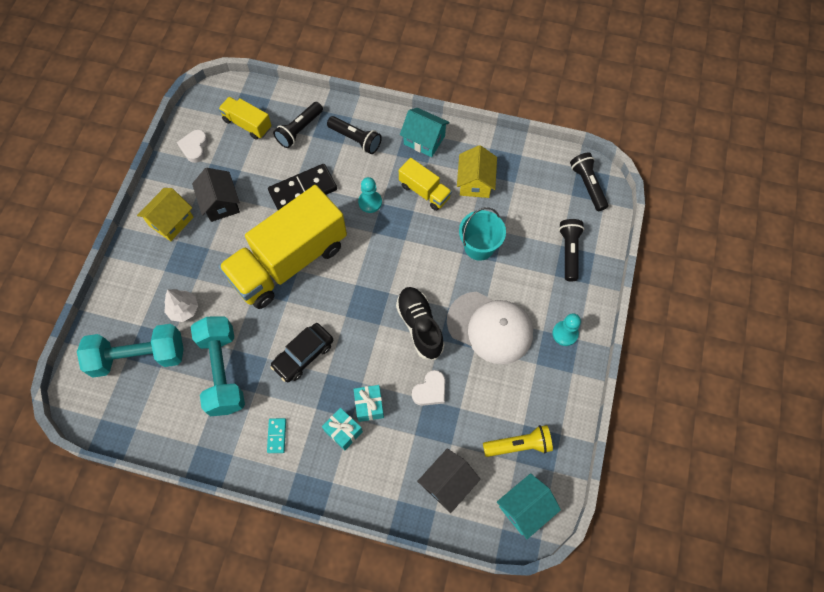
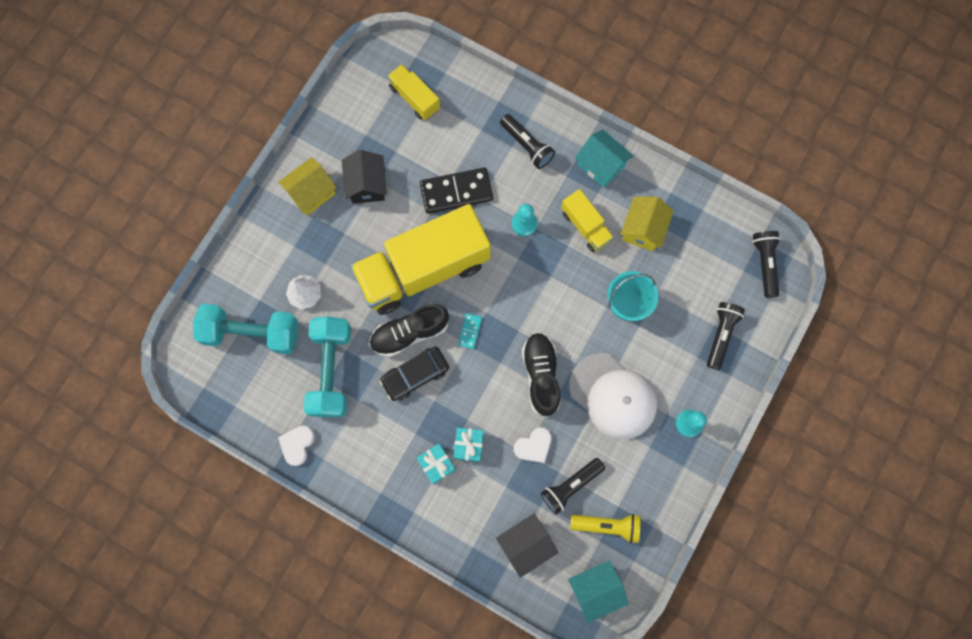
camera: 15 degrees right, 10 degrees up
(194, 147) = (352, 112): white heart -> white heart (297, 445)
(277, 436) = (370, 451): turquoise domino -> turquoise domino (469, 331)
(289, 319) = (409, 333): none -> black shoe
(299, 130) = (469, 119): black flashlight -> black flashlight (570, 485)

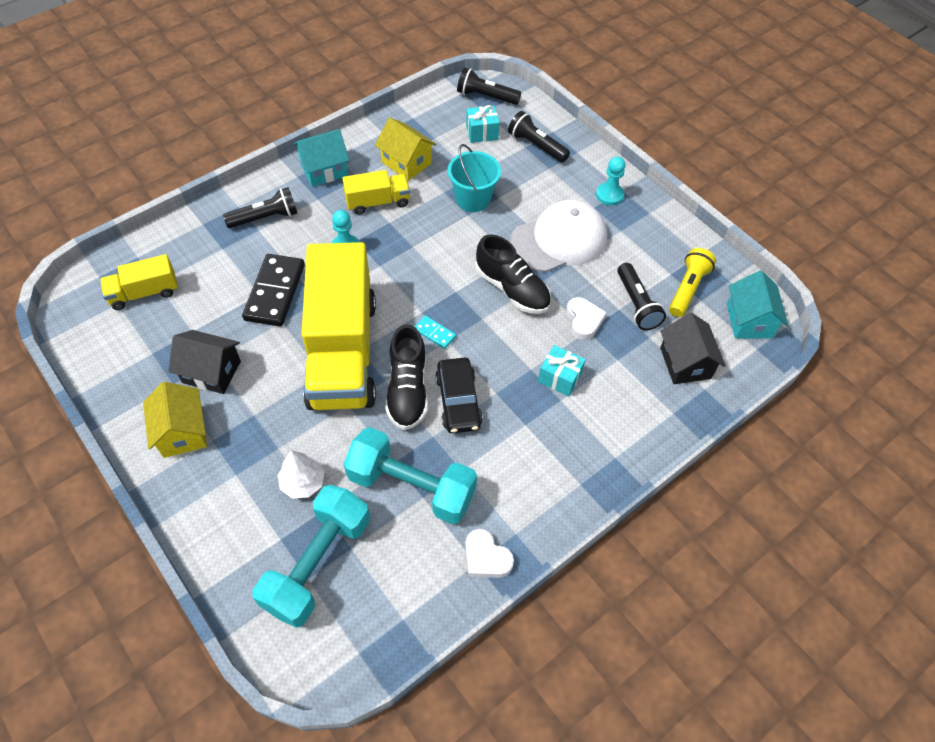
camera: 70 degrees left, 20 degrees down
(437, 464) = (569, 415): turquoise gift -> turquoise gift (482, 133)
(541, 375) = (512, 289): black shoe -> black shoe turned 150 degrees counterclockwise

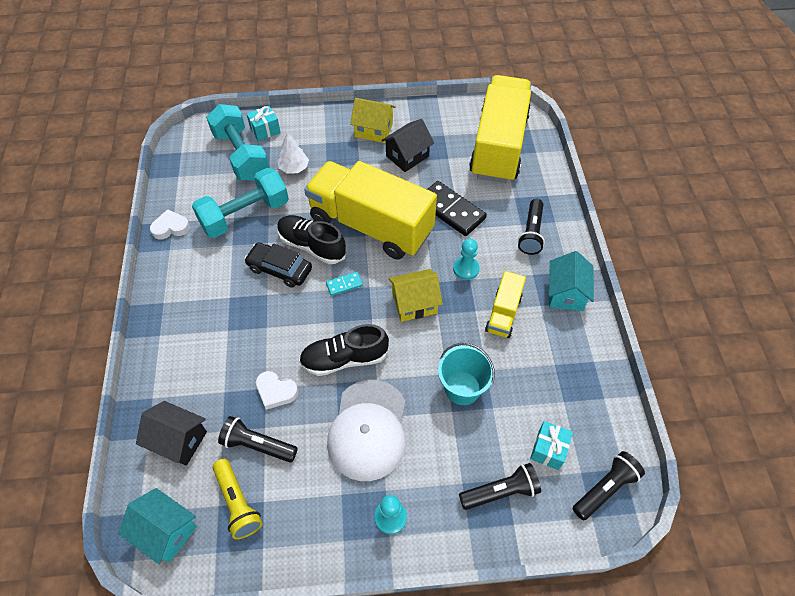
camera: 125 degrees right, 0 degrees up
(144, 293) = (498, 146): yellow truck -> yellow truck, size x2.19
(406, 163) = (541, 359): yellow house -> yellow house (414, 303)
(559, 377) = (244, 341): turquoise gift -> turquoise gift (265, 130)

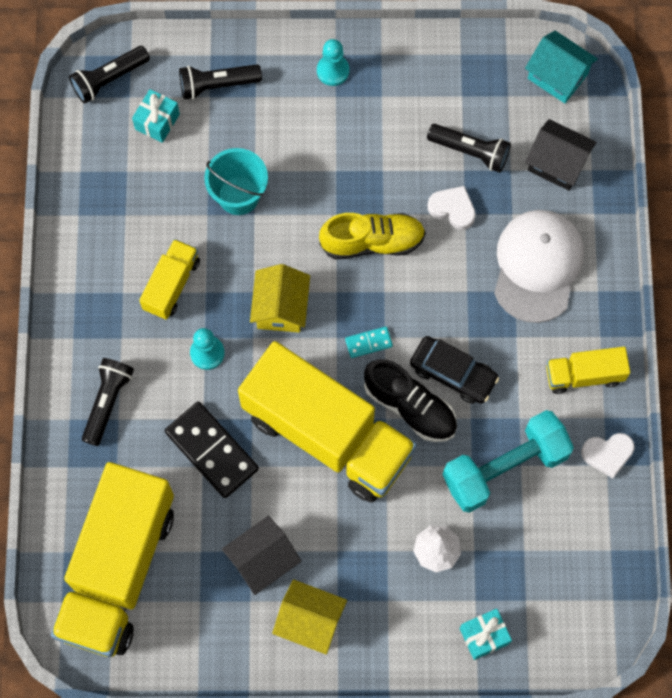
camera: 175 degrees left, 15 degrees up
(180, 275) = (584, 375): none -> yellow truck
(237, 503) = (488, 96): yellow flashlight -> none
(241, 155) = (518, 584): turquoise dumbbell -> none
(344, 359) = (372, 242): black shoe -> yellow shoe
(368, 429) = (349, 158): white cap -> white cap (537, 266)
(414, 303) = (281, 308): yellow house -> yellow house turned 75 degrees counterclockwise
(566, 293) = (86, 306): turquoise house -> none

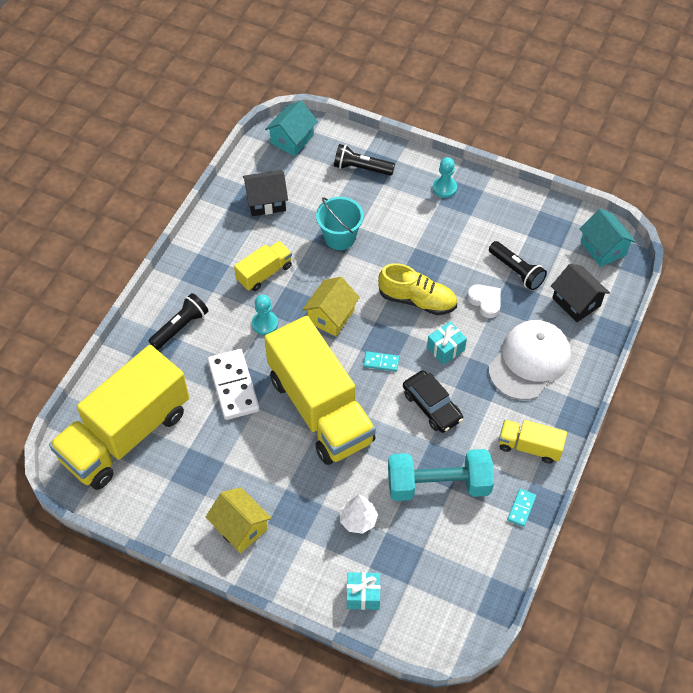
camera: 25 degrees right, 15 degrees down
(109, 79) = (292, 139): black flashlight -> turquoise house
(157, 121) = (309, 174): turquoise gift -> turquoise gift (445, 349)
(211, 451) = (233, 386): black domino -> white domino
(262, 560) = (229, 472): black house -> black house (266, 202)
(410, 406) = (389, 415): black shoe -> none
(607, 454) = (521, 508): white heart -> turquoise domino

